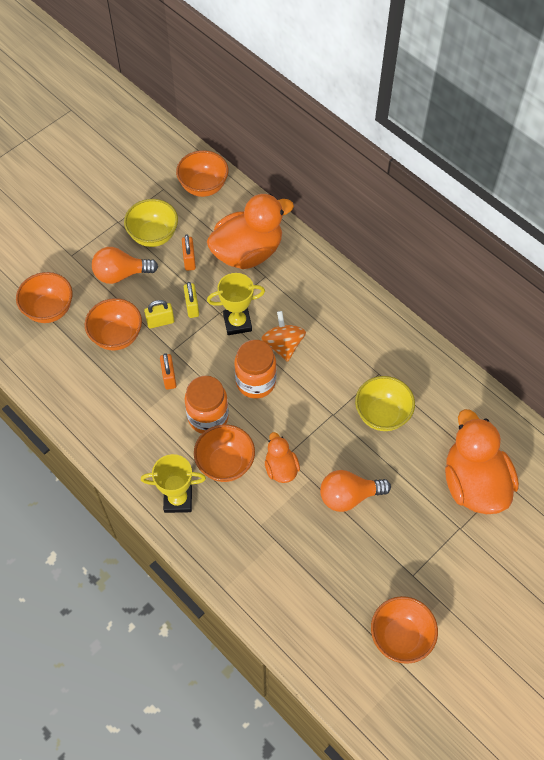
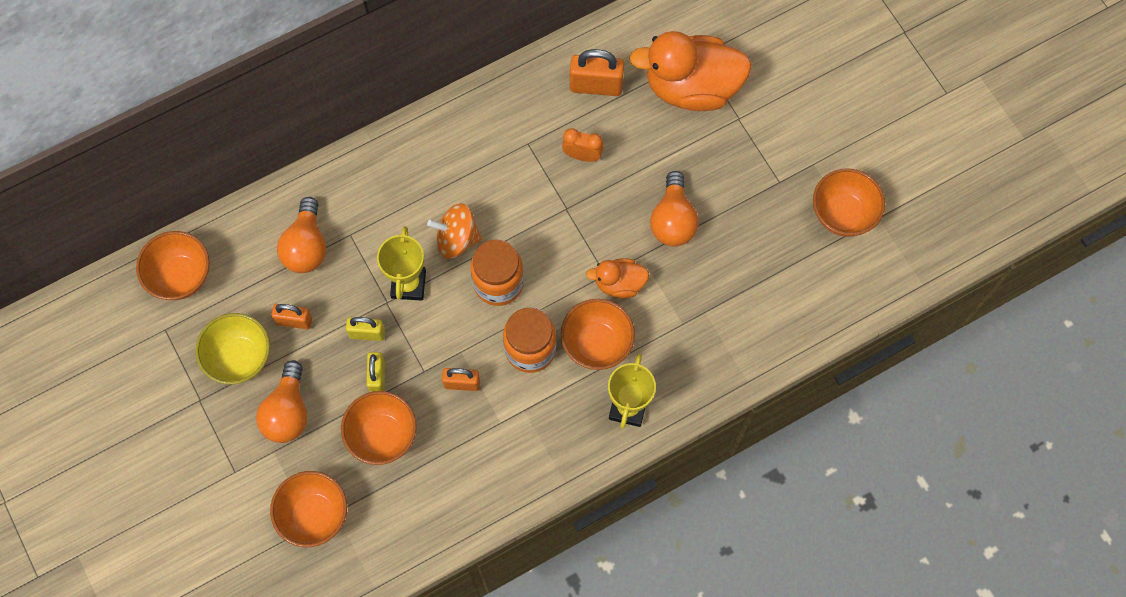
camera: 75 degrees left, 10 degrees up
(247, 252) = (306, 246): orange duck -> orange light bulb
(382, 415) = (582, 155): yellow bowl -> orange clock
(447, 410) = (596, 86): none -> orange padlock

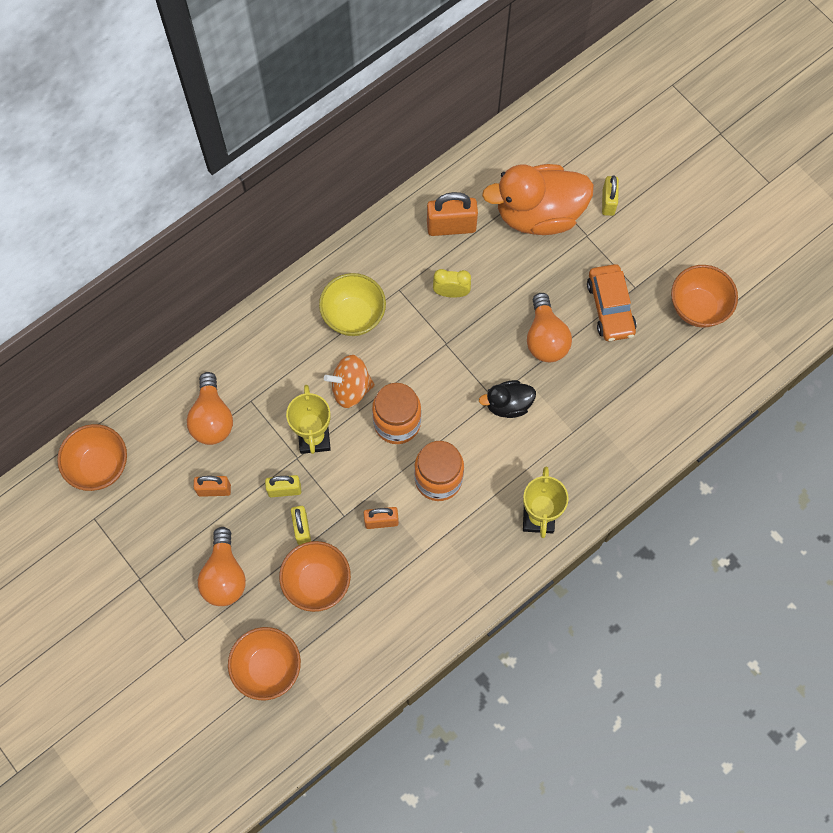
camera: 10 degrees left, 0 degrees up
(240, 358) = (169, 533): yellow bowl -> yellow bowl (354, 316)
(582, 155) = (451, 292): orange clock -> yellow clock
(597, 344) = (498, 463): orange bowl -> none
(619, 283) = (508, 404): orange duck -> black duck
(748, 199) = (610, 307): none -> orange car
(768, 87) = (608, 202): none -> yellow padlock

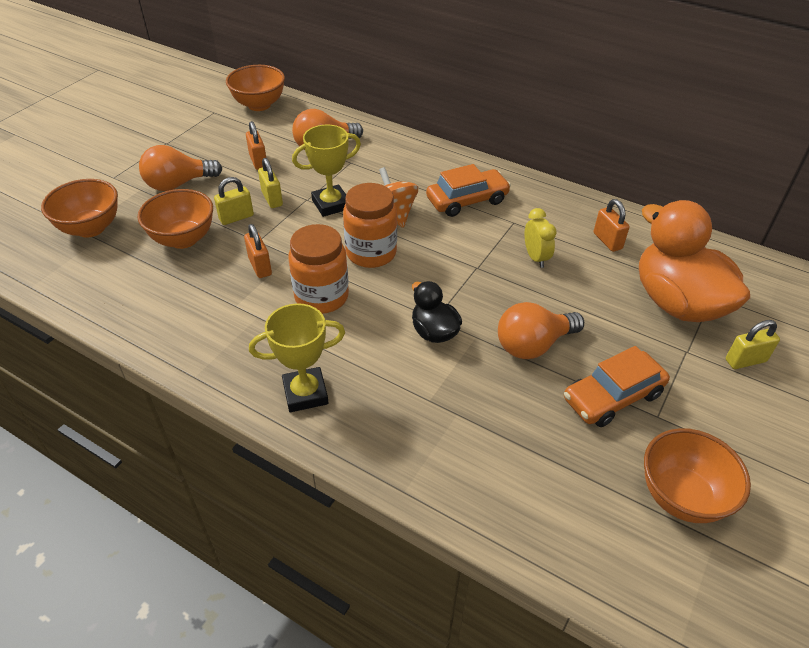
camera: 70 degrees right, 25 degrees down
(354, 316) = (467, 200): yellow bowl -> orange car
(451, 226) = (607, 241): orange padlock -> orange padlock, size x0.64

